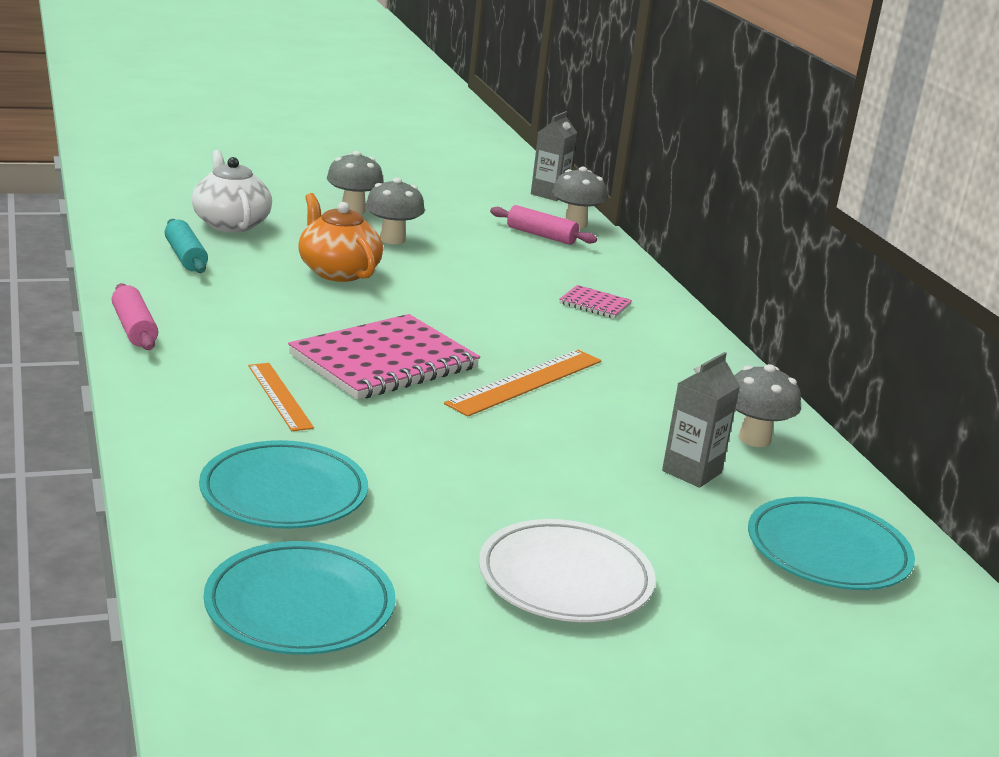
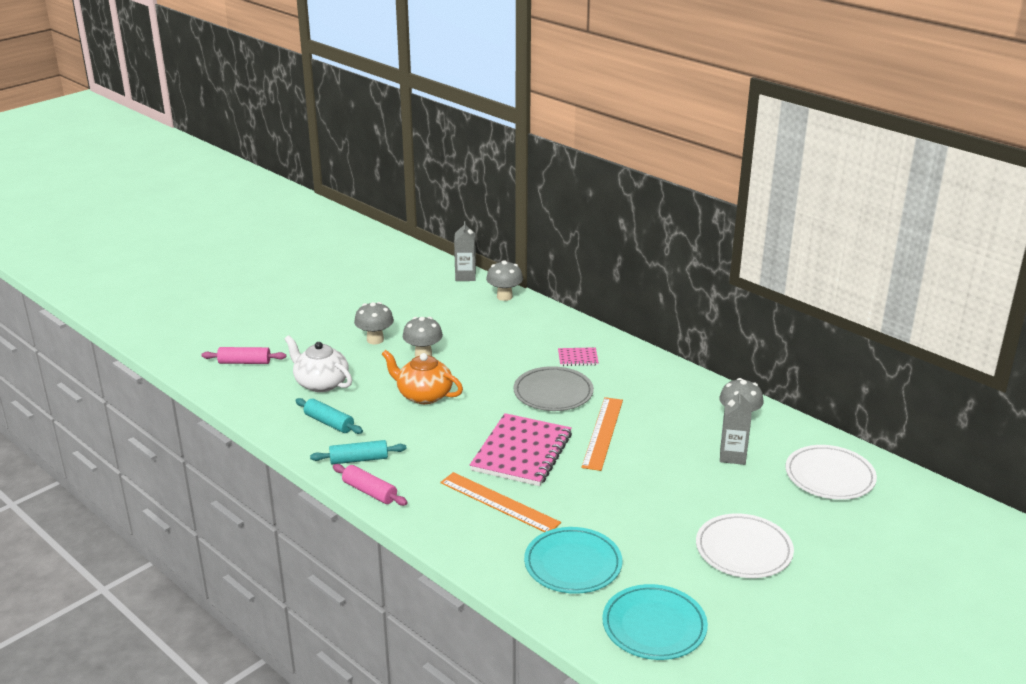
camera: 25 degrees left, 5 degrees up
(168, 297) = (359, 459): none -> turquoise rolling pin
(279, 396) = (499, 502): orange ruler -> orange ruler, size x1.50
(512, 323) = (553, 393): none -> grey plate
(541, 235) = (497, 314): pink rolling pin -> pink rolling pin (244, 362)
(828, 551) = (829, 476): turquoise plate -> white plate

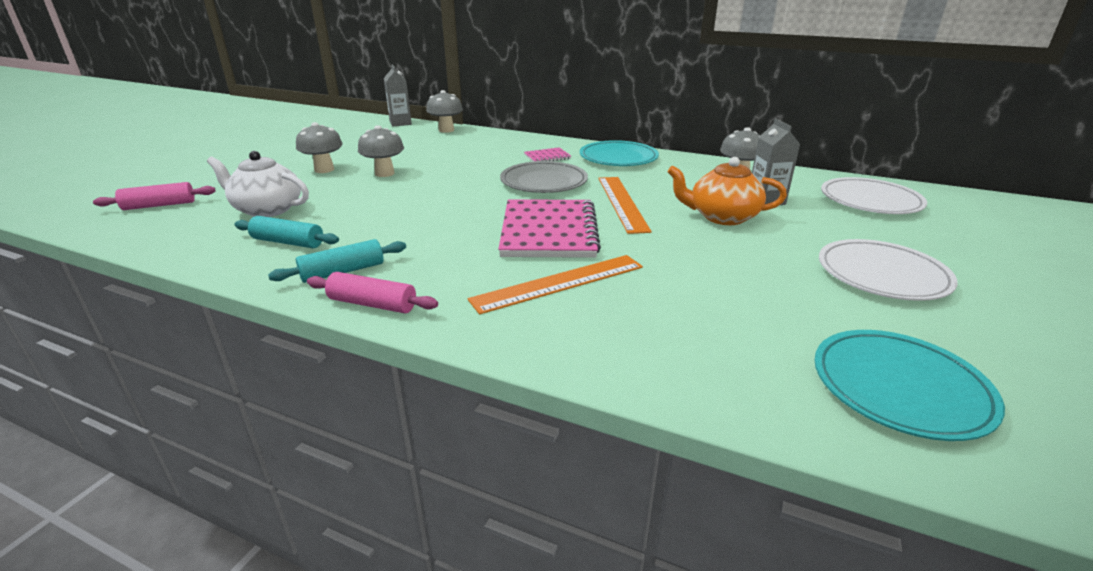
camera: 20 degrees left, 0 degrees up
(423, 395) = (401, 202): orange teapot -> orange teapot (722, 217)
(499, 502) = (559, 283): orange ruler -> orange ruler turned 45 degrees counterclockwise
(573, 564) = (713, 333): turquoise plate -> turquoise plate (618, 158)

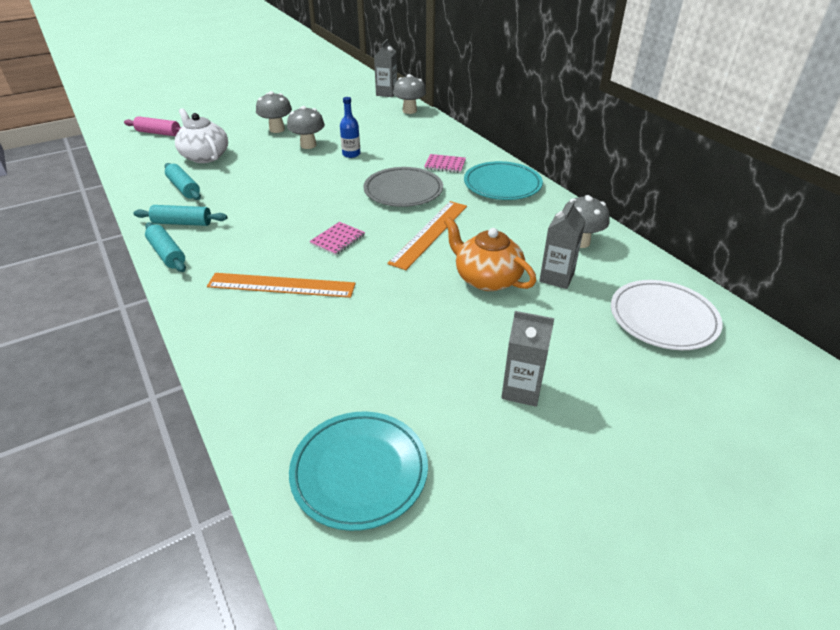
camera: 35 degrees right, 10 degrees up
(372, 304) = (167, 254): pink rolling pin -> turquoise rolling pin
(444, 169) = (351, 154): none -> blue bottle
(549, 231) = (337, 240): pink notebook -> pink notebook, size x0.45
(882, 275) = (521, 390): white plate -> grey carton

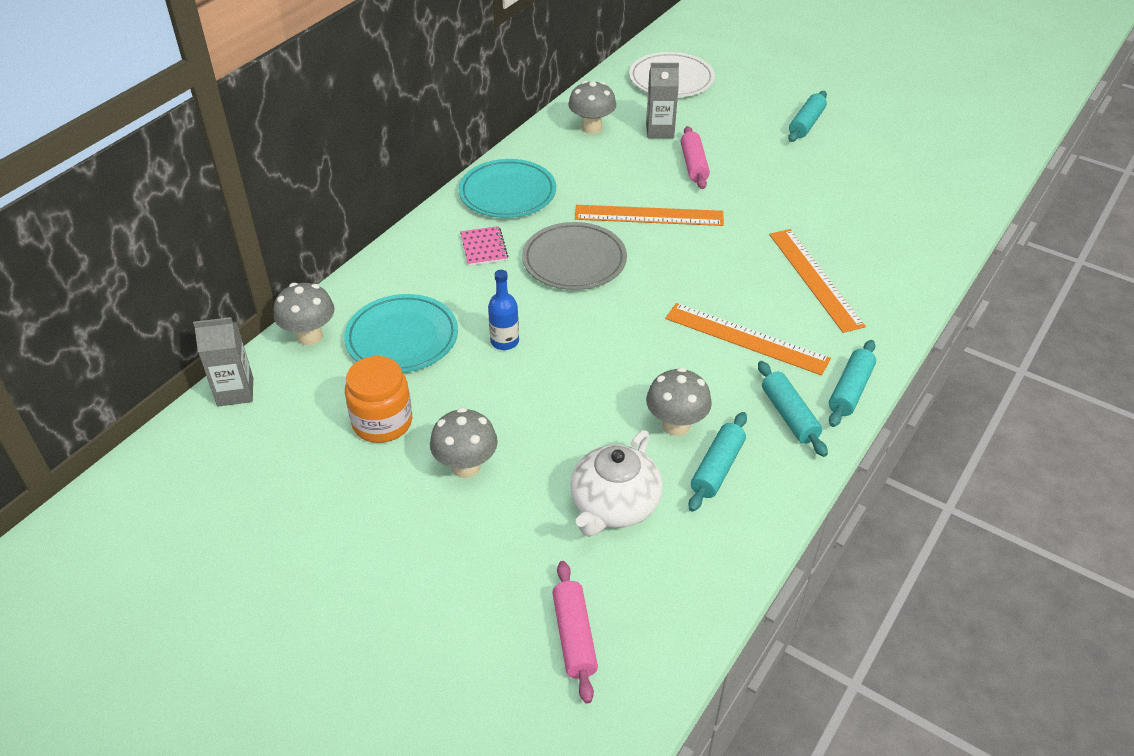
camera: 115 degrees left, 5 degrees up
(260, 231) = (746, 338): none -> orange ruler
(308, 145) = (503, 399): grey mushroom -> grey mushroom (676, 425)
(329, 117) = (382, 422): none -> orange jar
(337, 240) = (712, 272): pink notebook -> none
(359, 471) = (938, 167): turquoise plate -> turquoise plate (402, 338)
(486, 278) = (694, 165): orange teapot -> pink rolling pin
(521, 390) = (806, 124): grey carton -> turquoise rolling pin

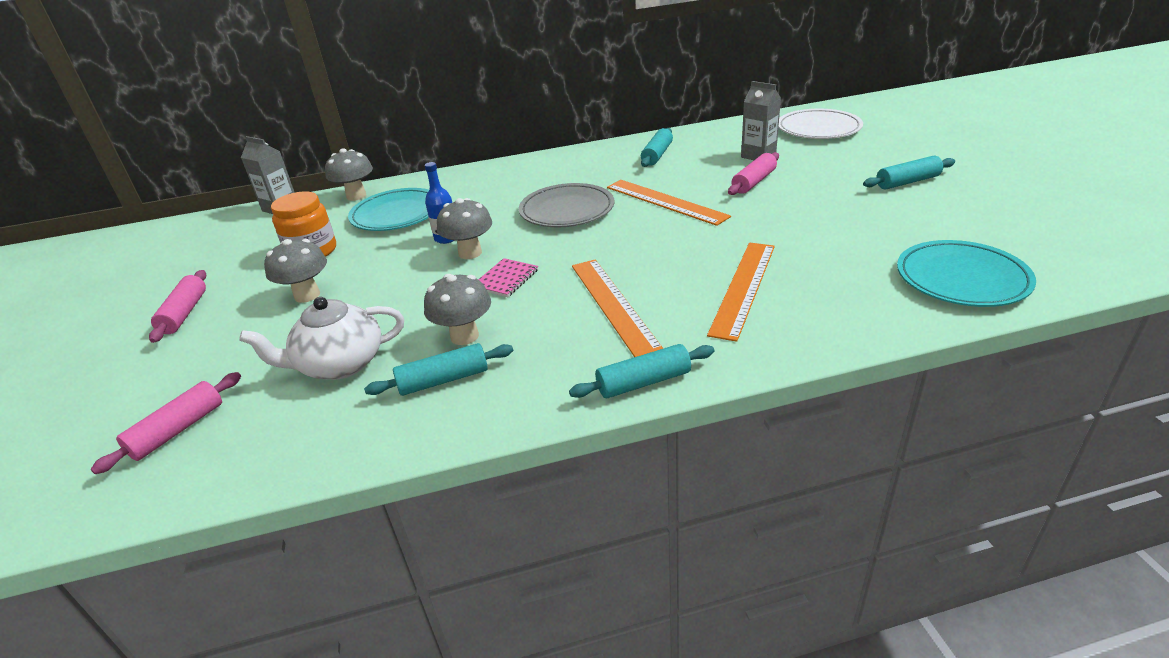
camera: 45 degrees right, 10 degrees down
(364, 554) = (184, 313): none -> pink rolling pin
(483, 248) = (522, 185): pink notebook -> pink notebook (506, 279)
(507, 193) = (586, 161): turquoise plate -> turquoise plate (962, 279)
(591, 128) = (706, 142): grey mushroom -> grey mushroom (470, 253)
(789, 415) = (559, 373): turquoise rolling pin -> turquoise rolling pin (657, 155)

